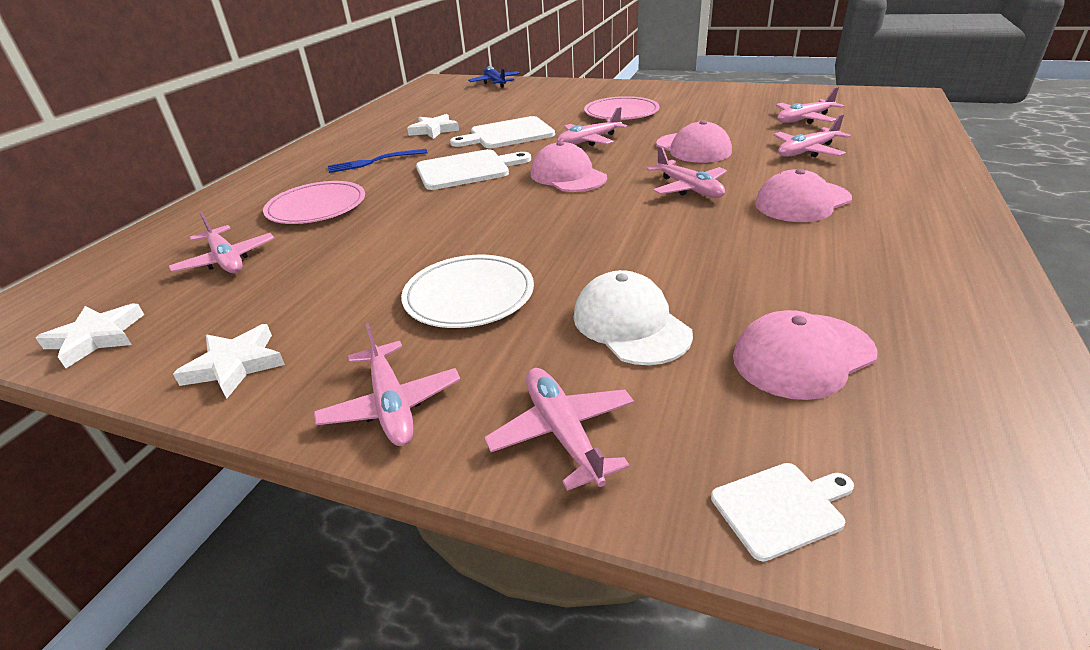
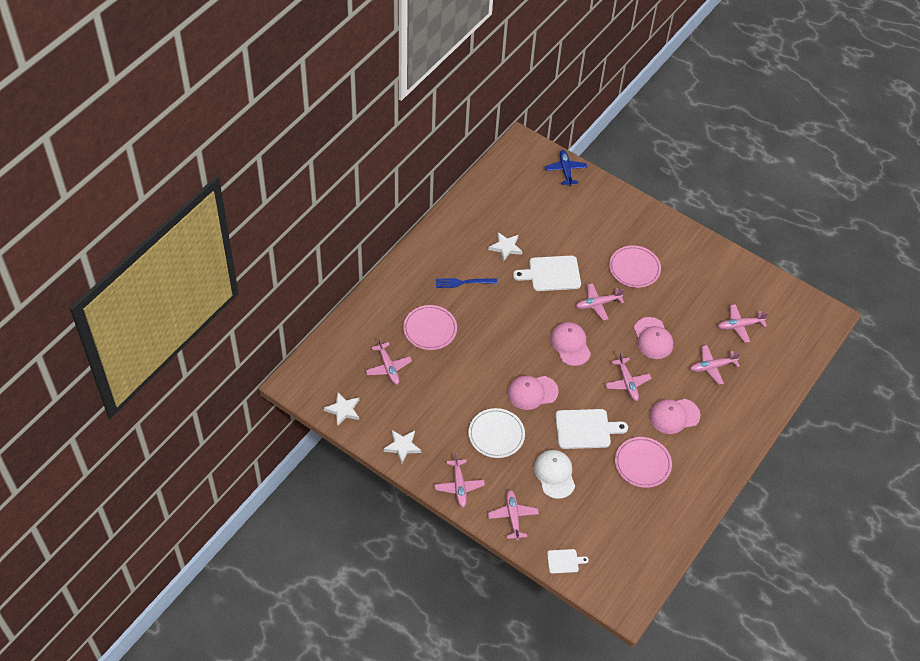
camera: 10 degrees right, 20 degrees up
(467, 169) = (516, 315): white cutting board -> white cutting board (586, 429)
(803, 355) = (607, 511): pink cap -> pink cap (532, 392)
(806, 265) = (642, 463): none -> pink plate

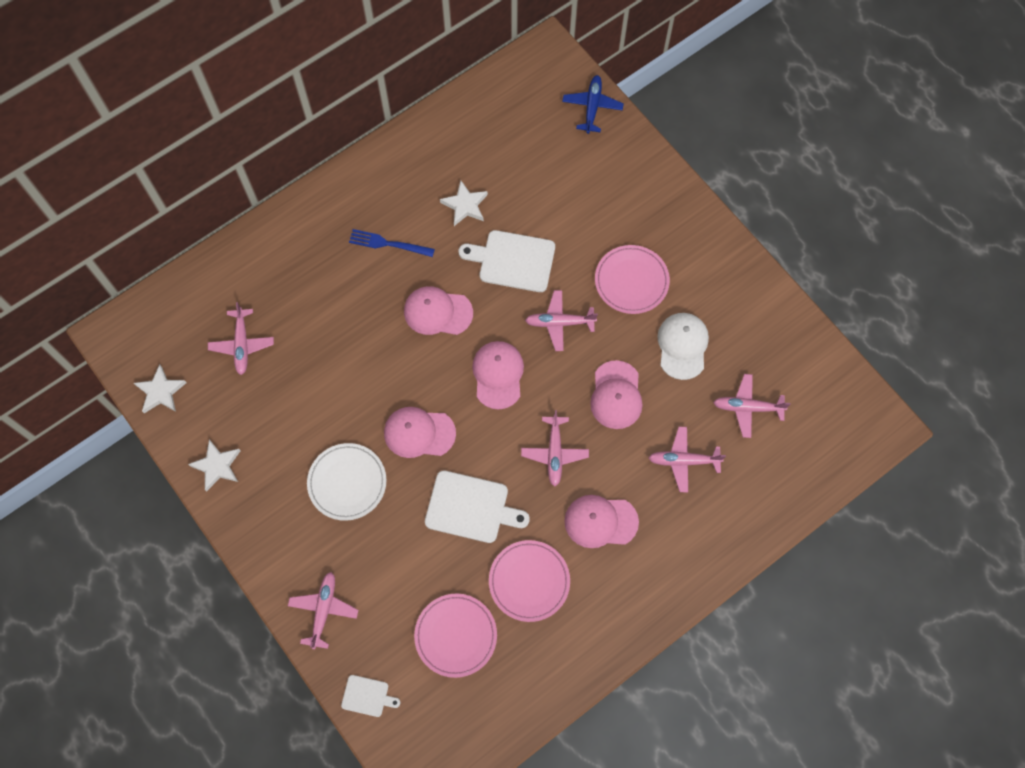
camera: 20 degrees right, 15 degrees up
(430, 329) = (317, 302): pink plate -> pink plate (456, 635)
(459, 486) = (269, 545): pink plane -> none
(514, 316) = (437, 312): none -> pink cap
(554, 474) = (403, 564): white cap -> white cap (682, 346)

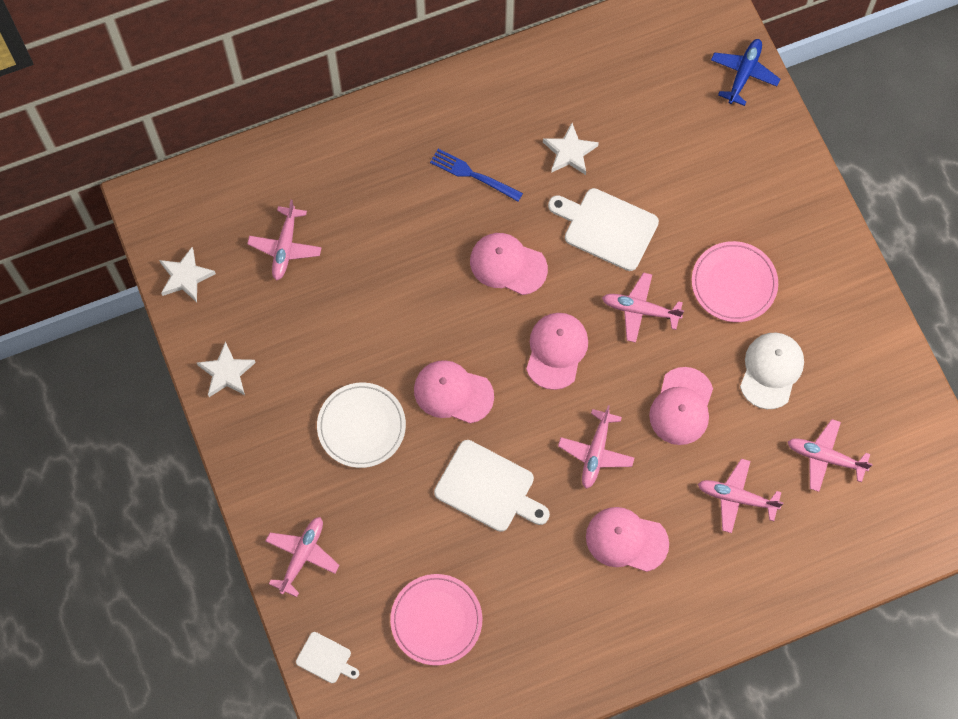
camera: 15 degrees right, 0 degrees up
(529, 581) = (531, 584): pink plate -> none

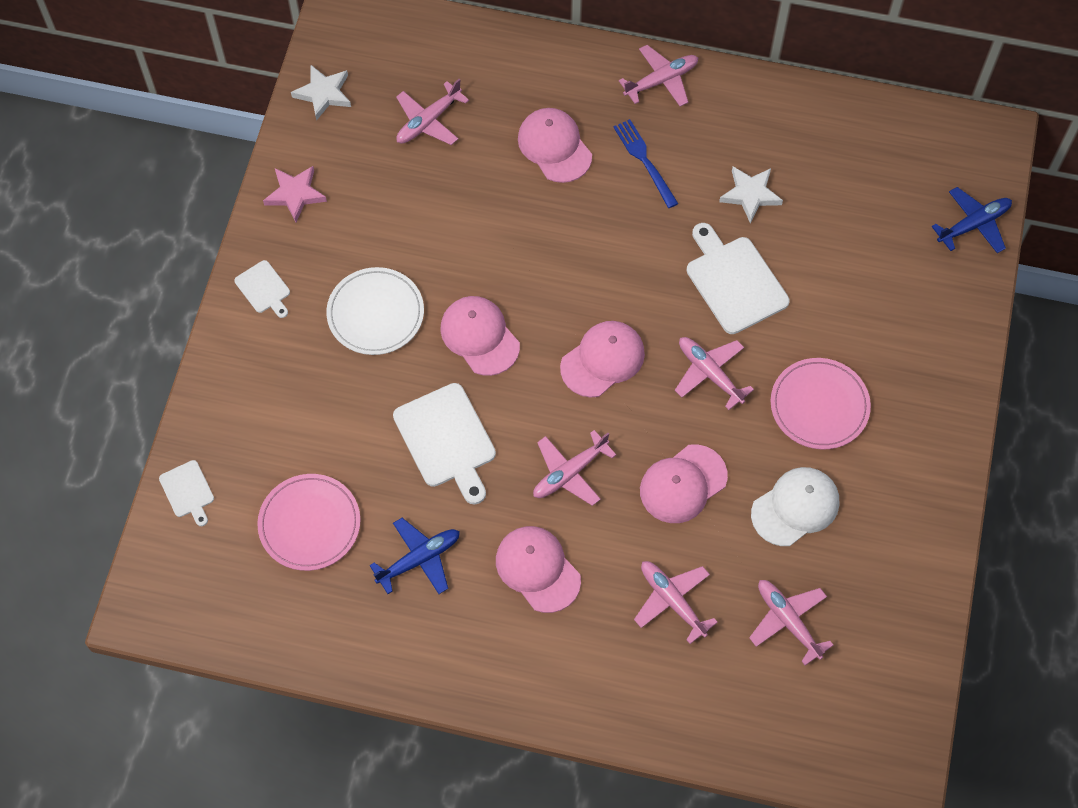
camera: 35 degrees right, 5 degrees down
(226, 373) = (295, 194): white star -> pink star
(261, 463) = (264, 289): none -> white cutting board
(302, 556) = (237, 390): pink plane -> pink plane (661, 80)
(508, 265) = (616, 257): pink cap -> pink cap (554, 147)
(536, 591) = (419, 559): none -> blue plane

